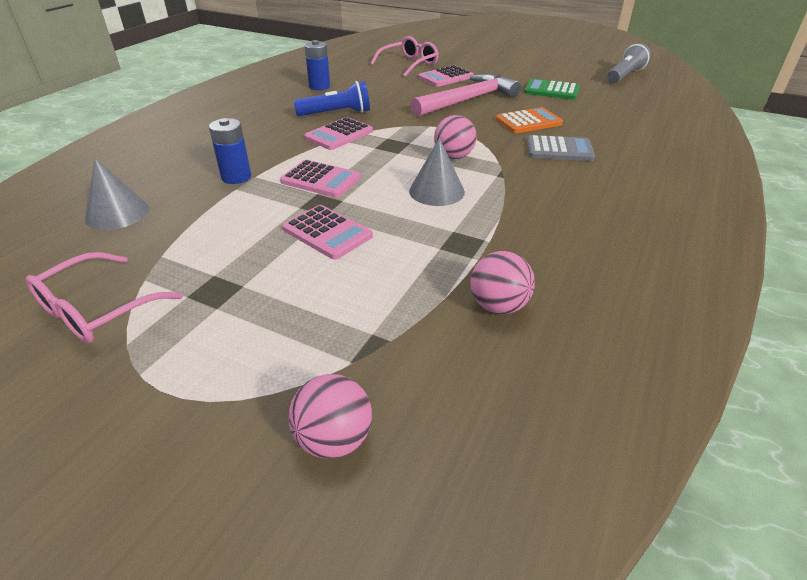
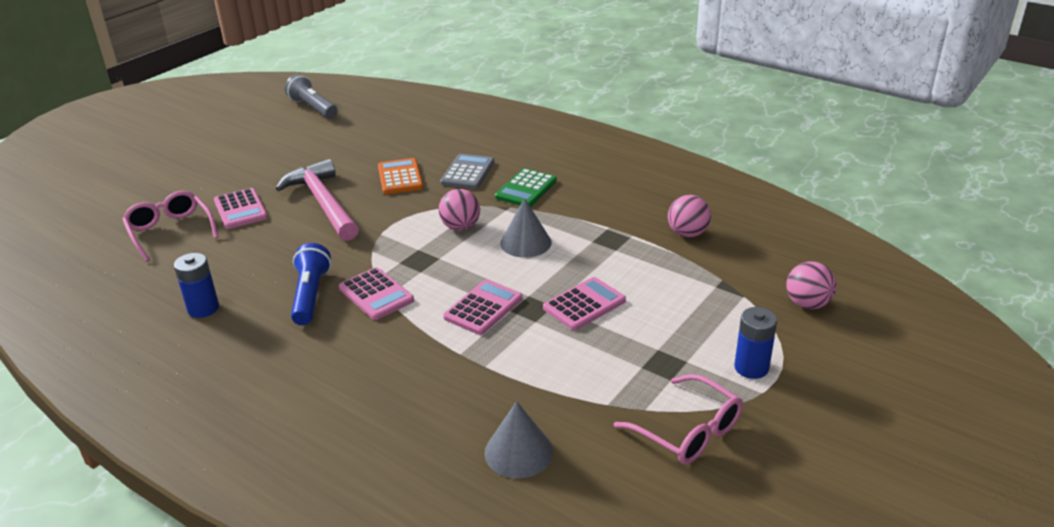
camera: 80 degrees left, 5 degrees down
(236, 177) = (458, 367): blue battery -> blue battery (751, 367)
(551, 90) = (328, 152): green calculator -> green calculator (526, 189)

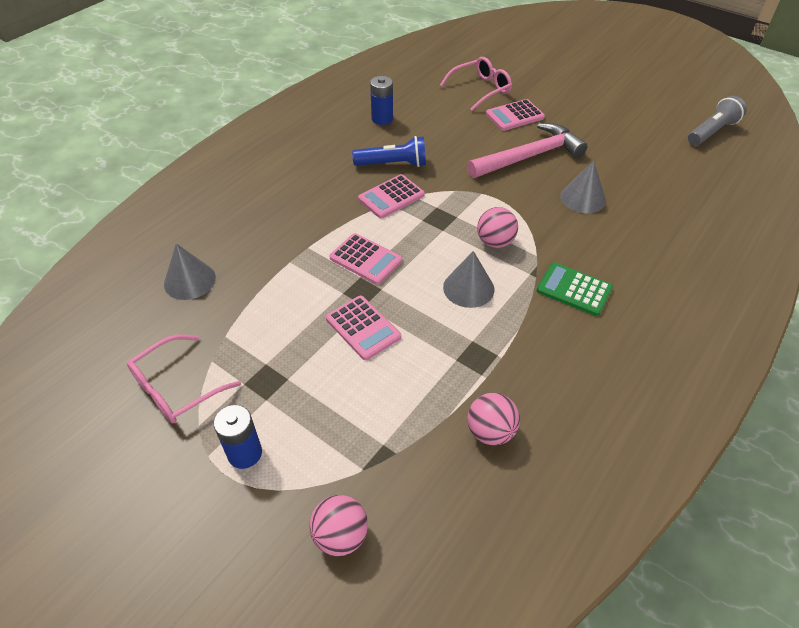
camera: 90 degrees right, 15 degrees up
(400, 177) = (583, 198): orange calculator -> grey cone
(467, 172) = (601, 244): grey calculator -> none

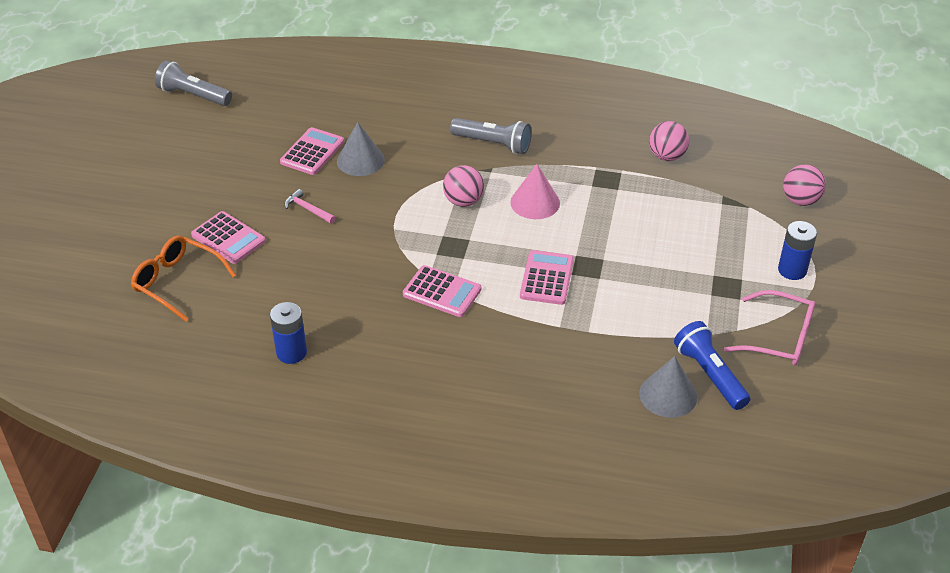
camera: 115 degrees left, 5 degrees down
(363, 328) = (628, 250): pink calculator -> pink calculator (312, 152)
(393, 164) = (382, 310): blue flashlight -> blue flashlight (710, 375)
(468, 288) = (535, 202): grey cone -> pink cone
(480, 89) = (177, 282): pink glasses -> orange glasses
(529, 156) = (308, 209): pink hammer -> pink hammer, size x0.41
(574, 290) = (493, 144): green calculator -> grey flashlight

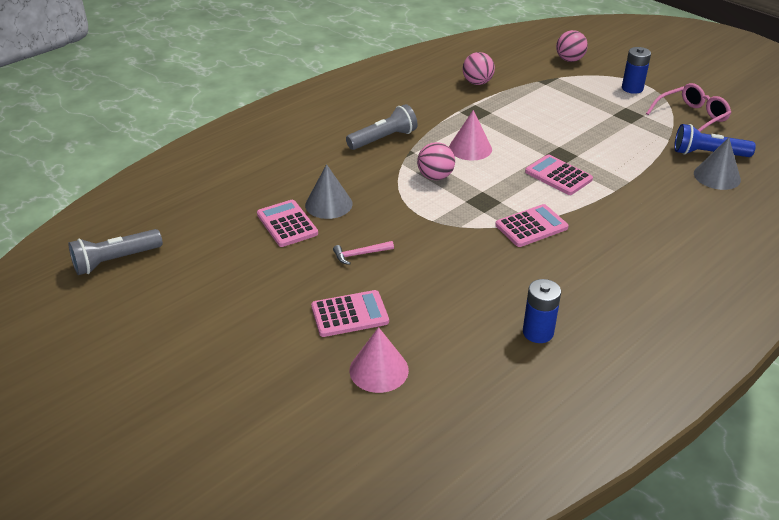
camera: 55 degrees left, 5 degrees down
(177, 282) = (379, 370): orange glasses -> pink cone

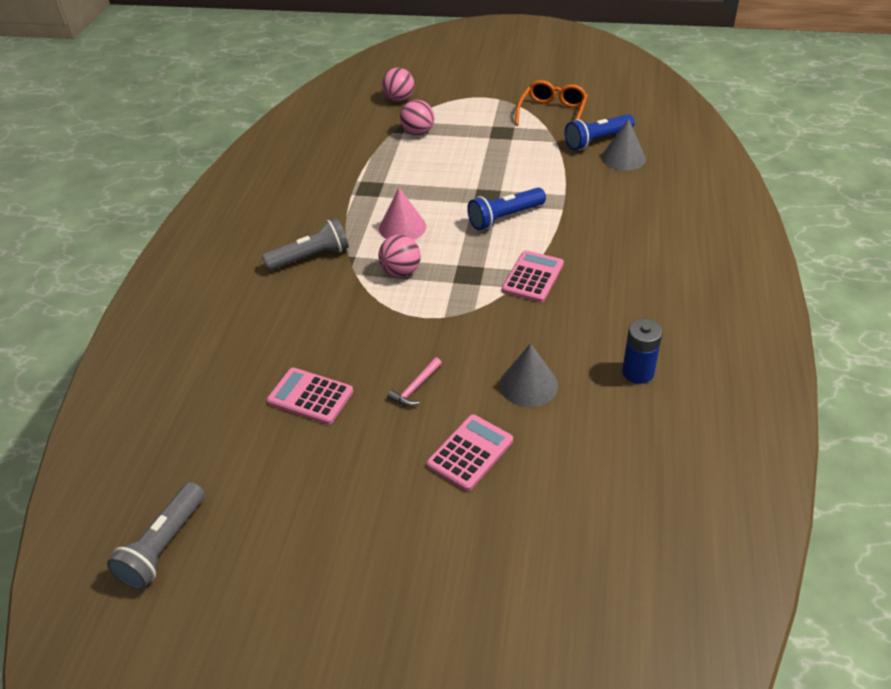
camera: 35 degrees left, 5 degrees up
(328, 204) = (329, 353): grey cone -> grey cone (528, 385)
(379, 370) = (552, 490): pink cone -> none
(383, 139) = (310, 257): grey flashlight -> grey flashlight turned 45 degrees clockwise
(477, 83) = (339, 157): pink ball -> pink ball (418, 132)
(558, 176) = (505, 217): pink calculator -> blue flashlight
(632, 88) = (479, 105): blue battery -> none
(691, 117) = (552, 113): pink glasses -> orange glasses

